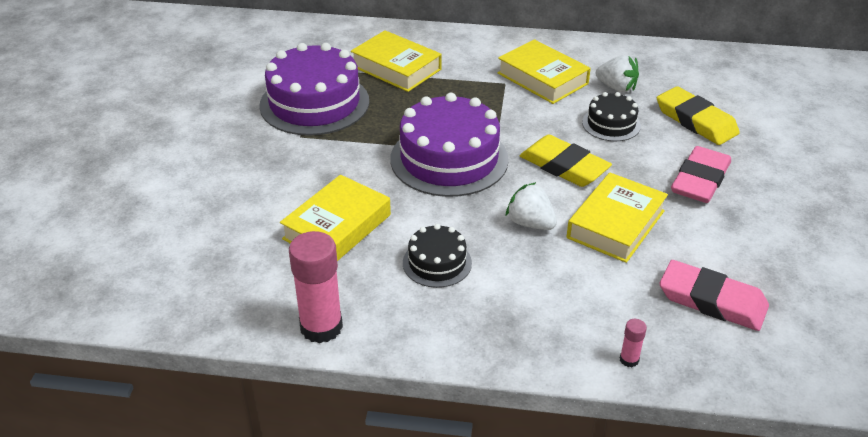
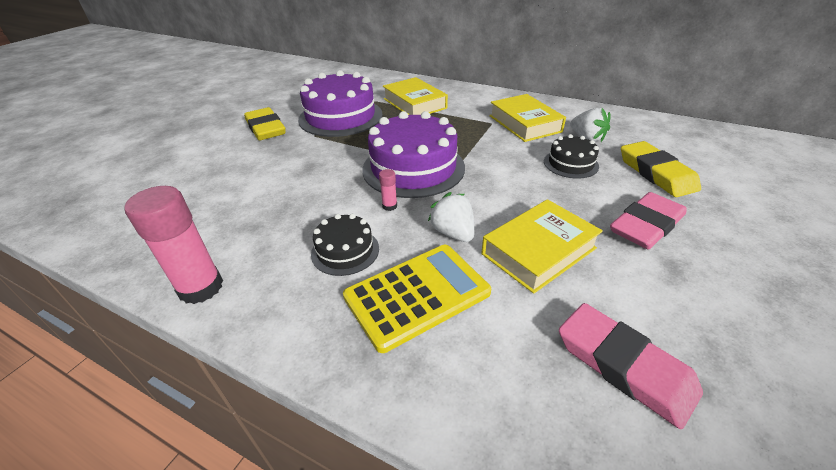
camera: 20 degrees right, 0 degrees up
(337, 227) = (287, 203): yellow book -> none
(529, 286) = (417, 295): none -> yellow calculator
(564, 166) = (511, 190): yellow eraser -> yellow eraser (266, 128)
(629, 359) = (486, 420): pink glue stick -> pink glue stick (389, 206)

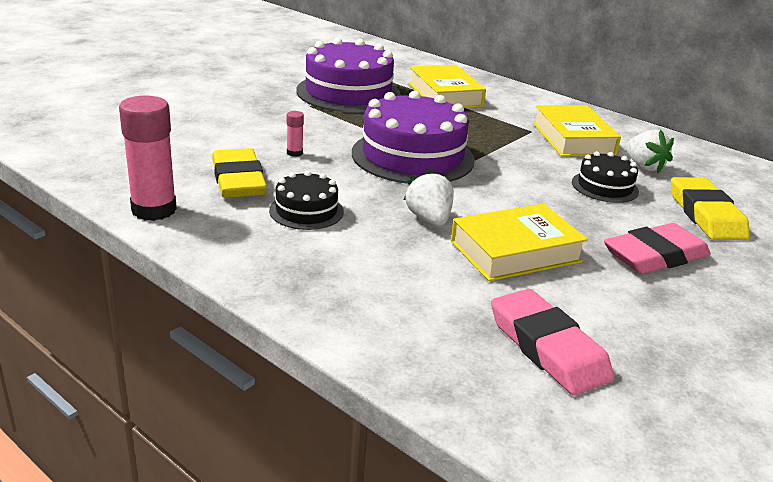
camera: 10 degrees right, 10 degrees down
(266, 128) = (256, 89): yellow eraser -> yellow eraser (238, 180)
(389, 206) = (369, 184): pink glue stick -> pink glue stick (294, 153)
(417, 295) = (366, 258): yellow calculator -> none

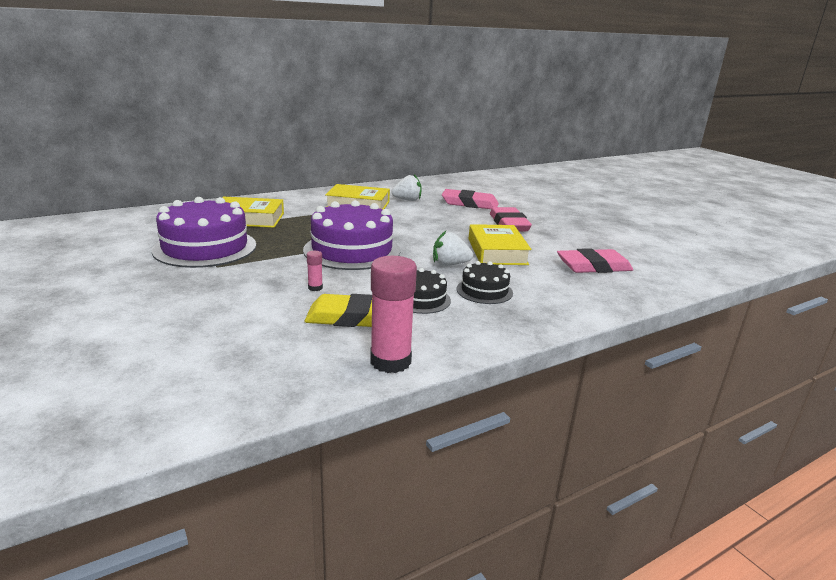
camera: 70 degrees left, 5 degrees down
(604, 187) = (428, 214): black cake -> black cake (484, 291)
(706, 215) = (469, 204): yellow eraser -> pink eraser

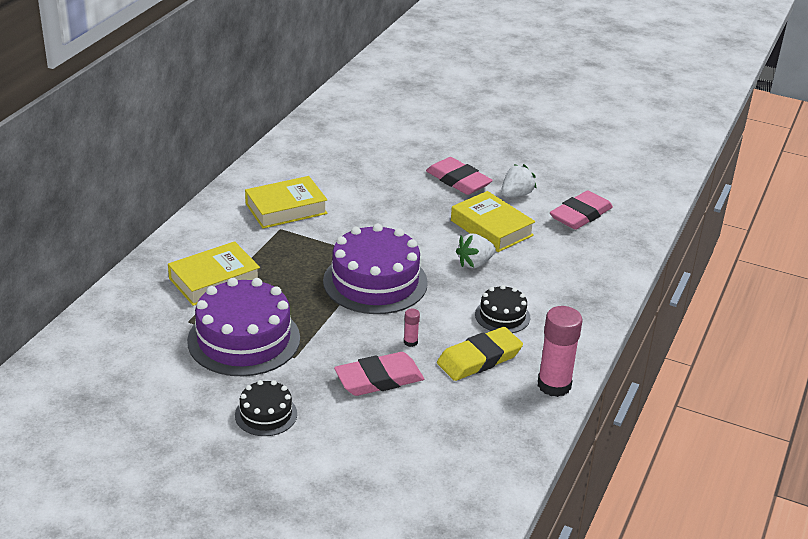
camera: 35 degrees left, 10 degrees up
(407, 200) = (322, 179): white strawberry -> white strawberry (516, 194)
(469, 204) = (388, 160): pink eraser -> pink eraser (379, 379)
(484, 291) = (534, 284): black cake -> black cake (266, 414)

